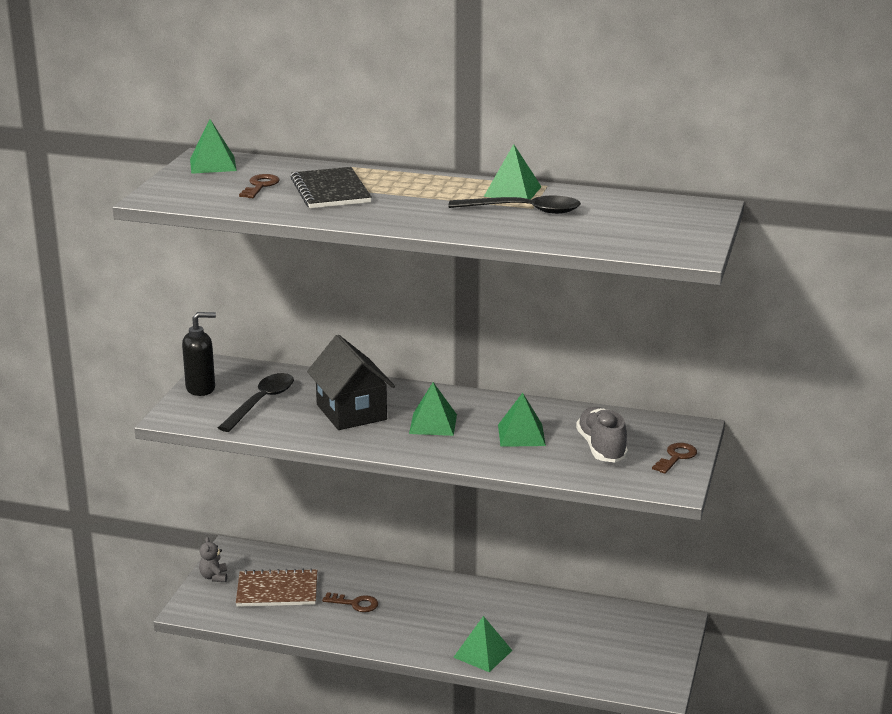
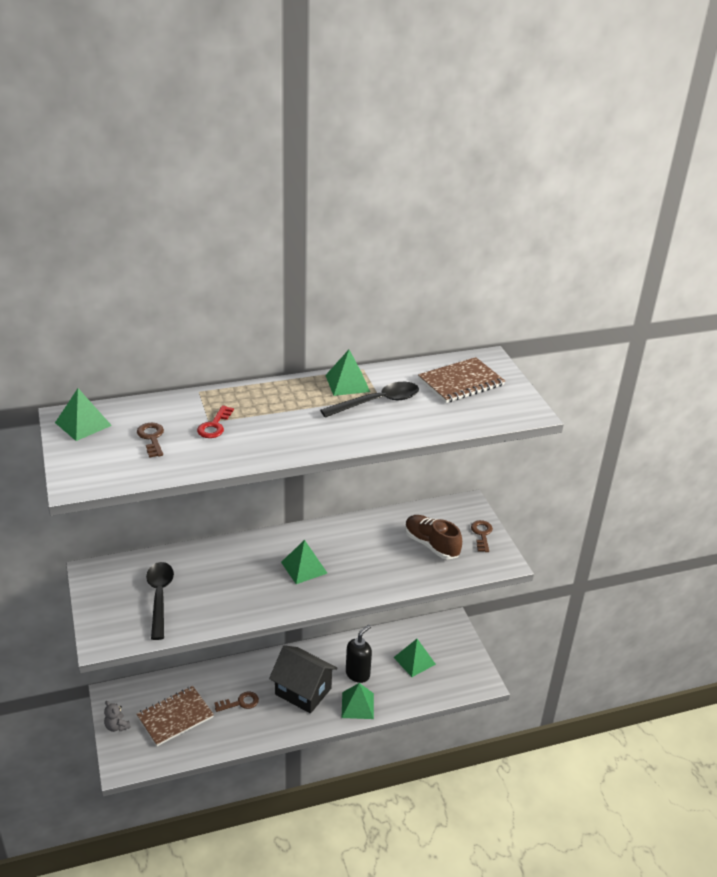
camera: 35 degrees left, 10 degrees up
(201, 389) = (98, 602): black soap dispenser -> black soap dispenser (358, 674)
(330, 191) = (214, 426): black notebook -> red key
(351, 412) = (236, 579): black house -> black house (303, 691)
(521, 435) = (371, 554): green pyramid -> green pyramid (414, 660)
(601, 448) = (431, 545): grey shoe -> brown shoe
(645, 216) = (461, 382): none -> brown notebook

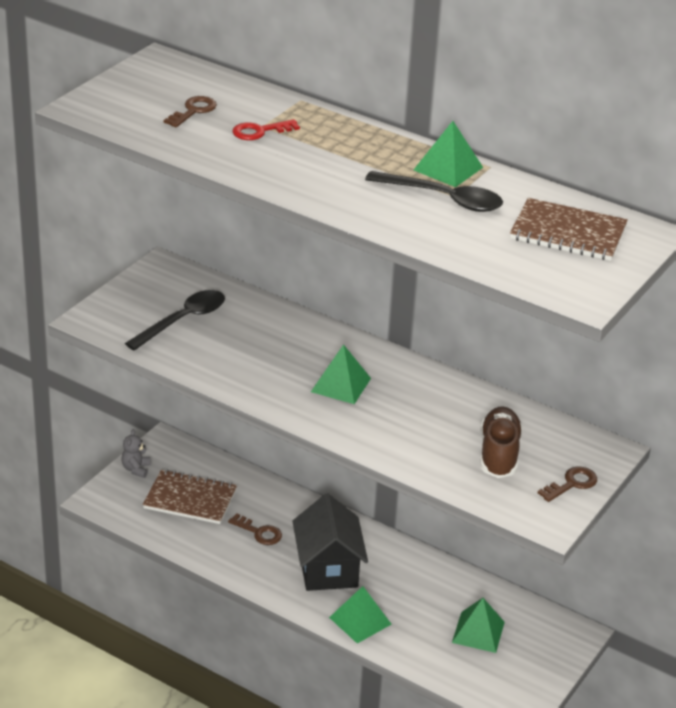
camera: 50 degrees right, 0 degrees up
(83, 424) = (163, 71): green pyramid -> none
(358, 674) = (402, 597): black soap dispenser -> none

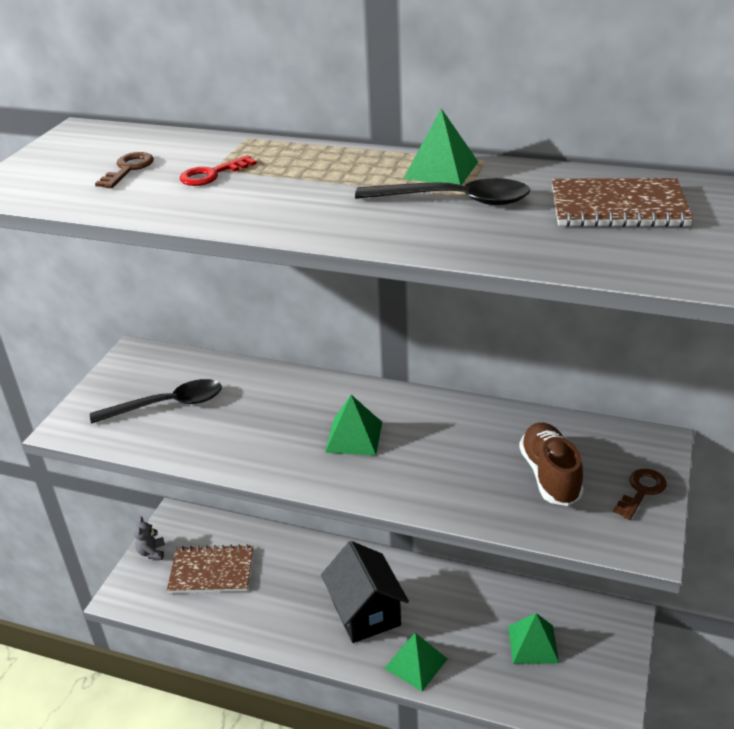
camera: 10 degrees left, 0 degrees up
(183, 320) = (168, 405): black spoon -> black spoon turned 45 degrees clockwise
(259, 532) = (288, 590): brown key -> none

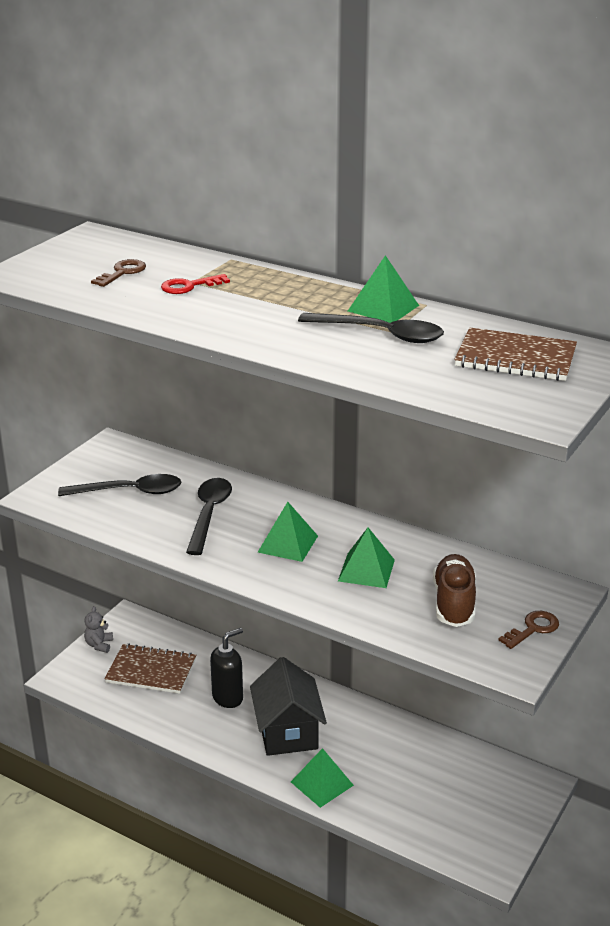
camera: 10 degrees right, 5 degrees down
(260, 416) = (209, 514): none -> black spoon
(296, 586) = (228, 698): none -> black soap dispenser
(533, 644) = (441, 788): green pyramid -> green pyramid (366, 570)

